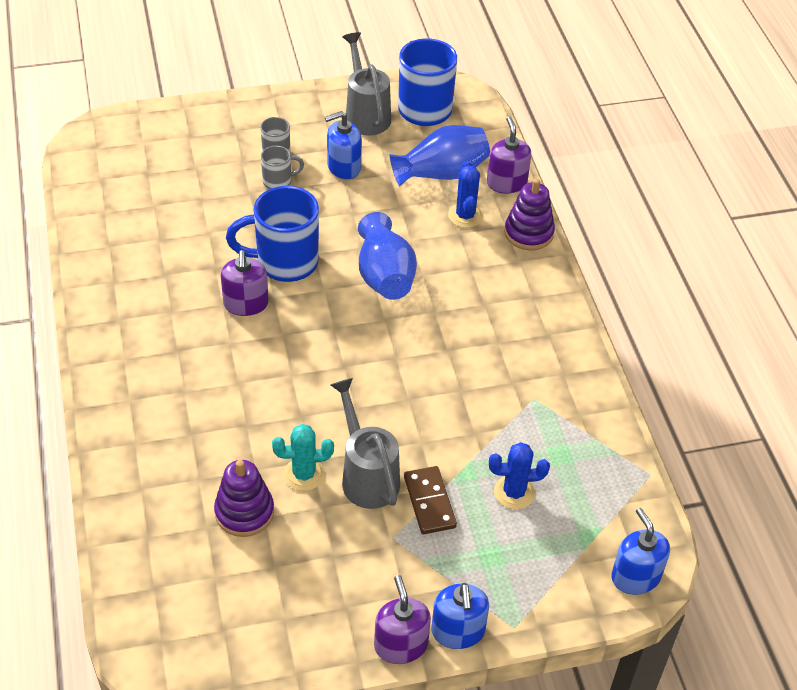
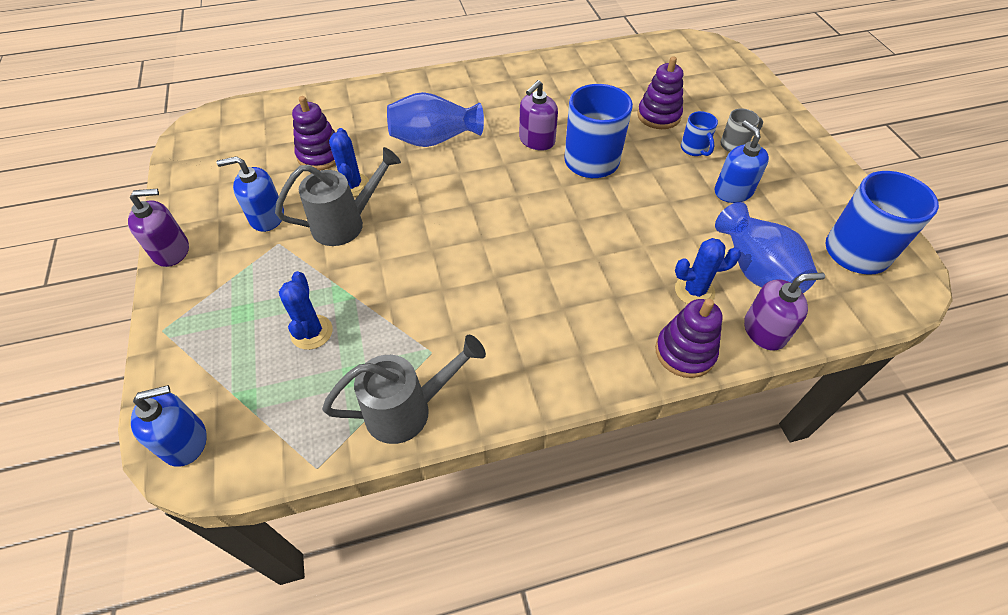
camera: 90 degrees right, 5 degrees up
(218, 199) = (658, 116): none -> purple stacking toy
(246, 304) = (536, 140): purple soap dispenser -> purple soap dispenser turned 45 degrees counterclockwise
(278, 182) = (694, 149): grey mug -> blue mug
(304, 474) = (352, 185): turquoise cactus -> blue cactus
(366, 115) = (822, 204): grey watering can -> grey watering can (407, 410)
(385, 276) = (588, 227): blue vase -> blue vase (434, 139)
(429, 502) = (311, 267): brown domino -> none
(458, 631) = (171, 288): blue soap dispenser -> blue soap dispenser (267, 217)

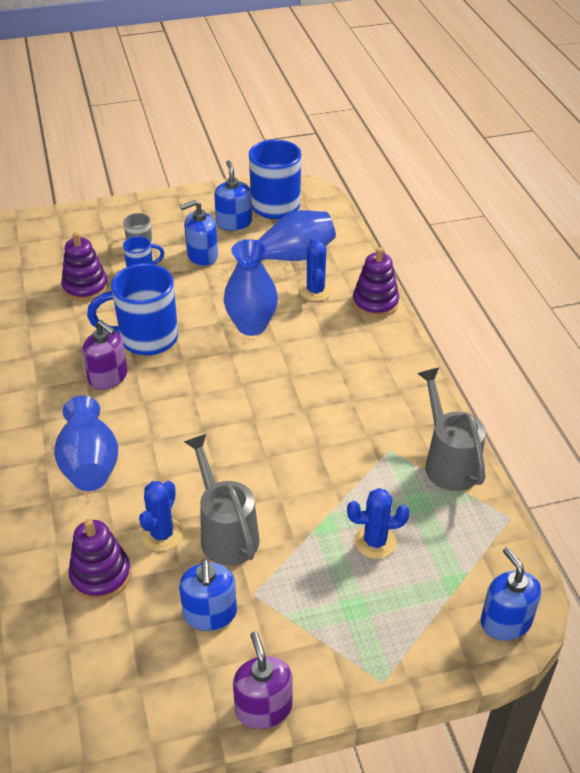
camera: 90 degrees left, 10 degrees down
(352, 185) = (162, 534): blue cactus -> blue cactus turned 60 degrees counterclockwise
(621, 234) = (251, 326): none -> blue vase
(764, 331) = (352, 262): purple soap dispenser -> none
(805, 215) = (234, 223): none -> blue soap dispenser

